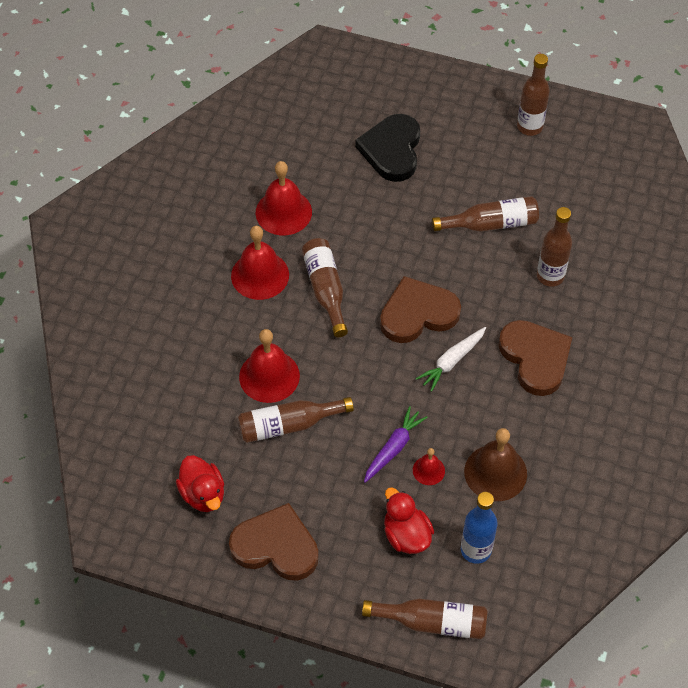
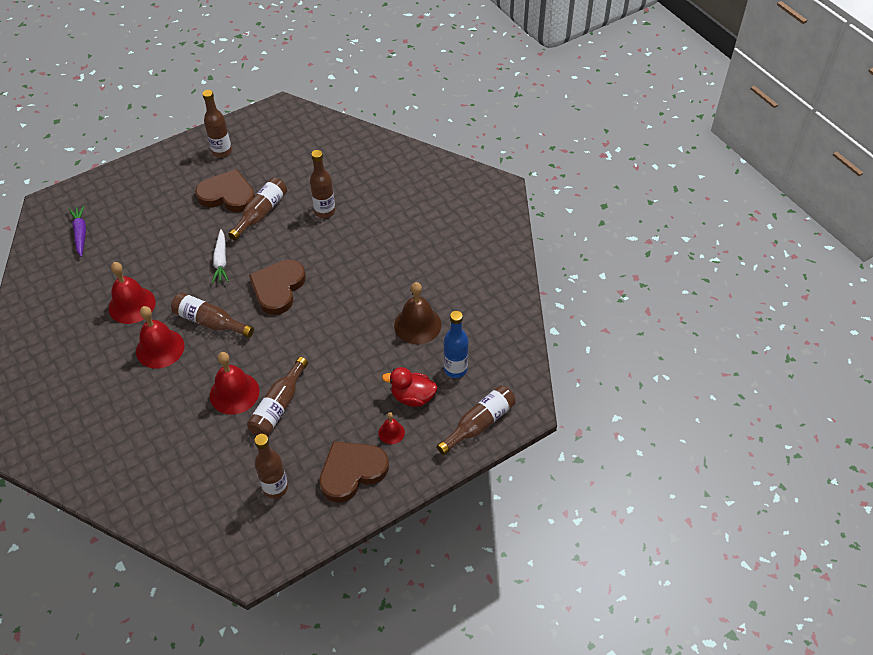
camera: 50 degrees left, 5 degrees down
(203, 494) = (275, 488): red duck -> brown bottle
(392, 150) = (157, 223): black heart -> none
(393, 448) = (351, 363): purple carrot -> purple carrot (80, 233)
(428, 470) = (383, 356): red bell -> red bell (391, 432)
(452, 361) = (327, 294): white carrot -> white carrot (221, 261)
(535, 358) = (367, 255): brown heart -> brown heart (227, 195)

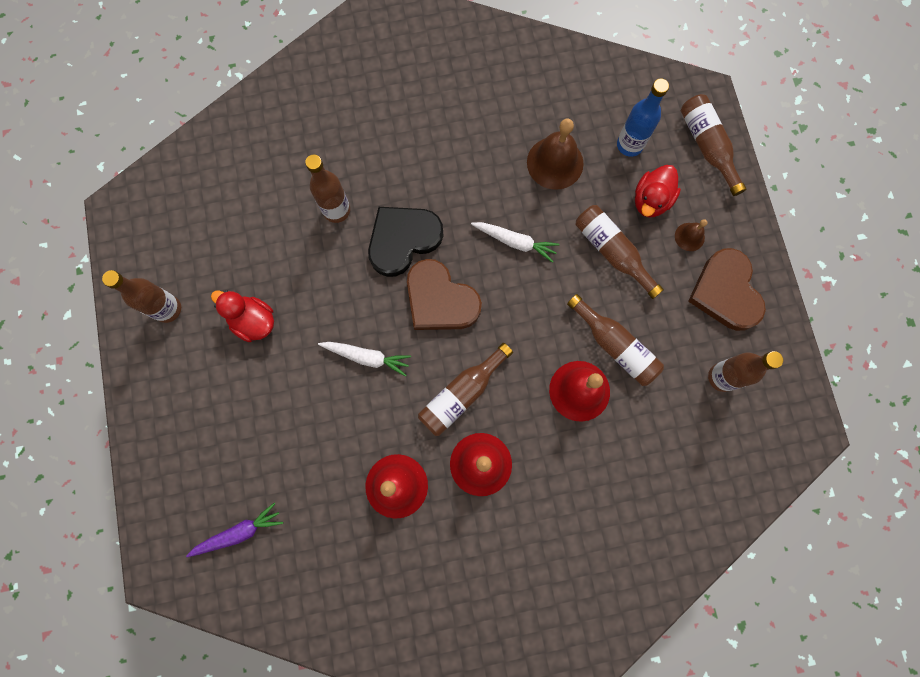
camera: 70 degrees left, 25 degrees up
(80, 233) = (239, 532): purple carrot -> purple carrot turned 150 degrees clockwise
(227, 195) = (253, 321): brown heart -> red duck
(261, 213) = (306, 287): brown bottle -> brown bottle (612, 252)
(316, 254) = (403, 240): none -> black heart
(341, 319) = (515, 242): none -> white carrot
(391, 432) = (689, 237): red bell -> brown bell

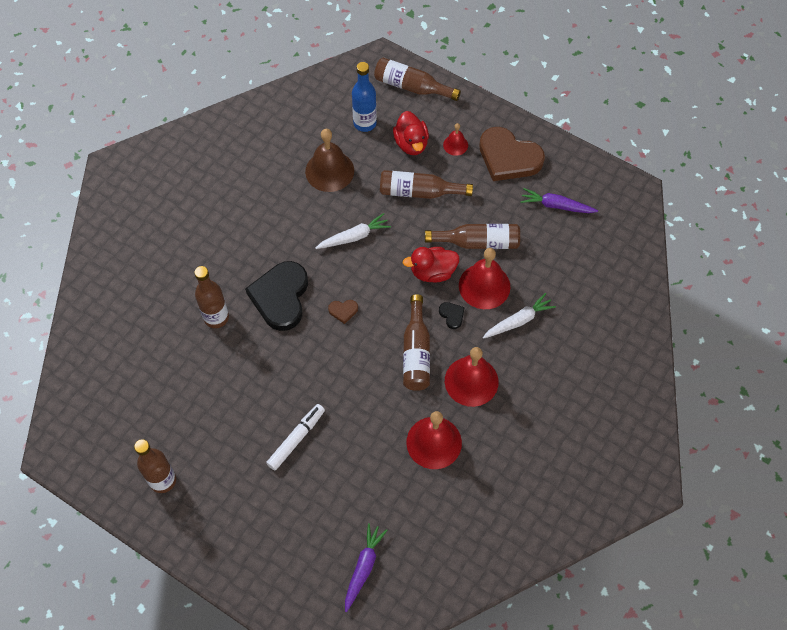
camera: 45 degrees left, 15 degrees down
(253, 321) = (232, 433): red duck -> red duck (432, 272)
(295, 374) = (296, 439): none -> white marker
(367, 357) = (333, 386): white carrot -> white carrot (518, 321)
(440, 300) = (343, 311): brown heart -> brown heart, size x0.41
(524, 390) = (452, 315): none -> black heart
(689, 237) = (455, 145): brown bell -> red bell
(721, 377) = (556, 206): brown bottle -> purple carrot

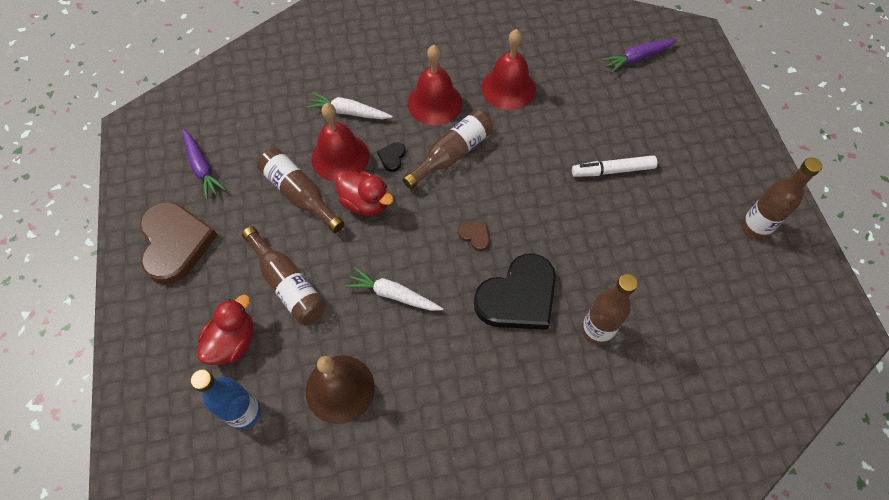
camera: 135 degrees left, 0 degrees up
(412, 87) = (149, 410): brown bottle -> none
(455, 145) = (199, 300): red bell -> none

